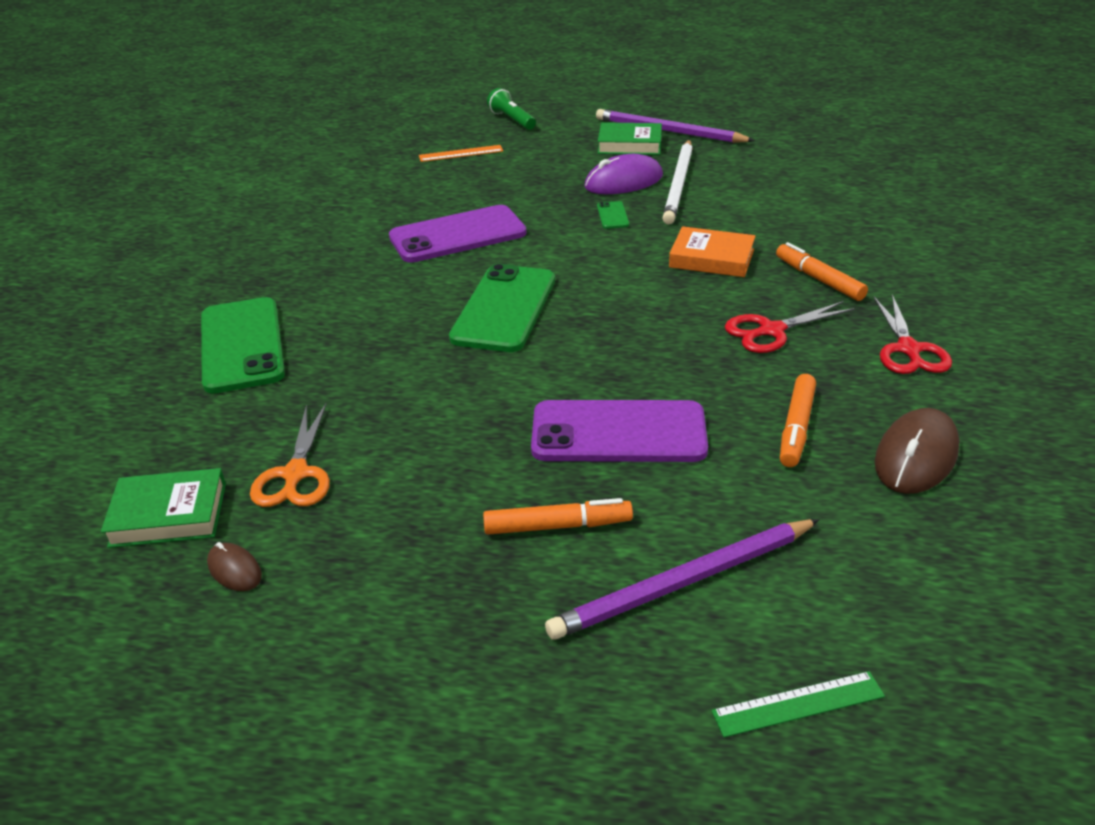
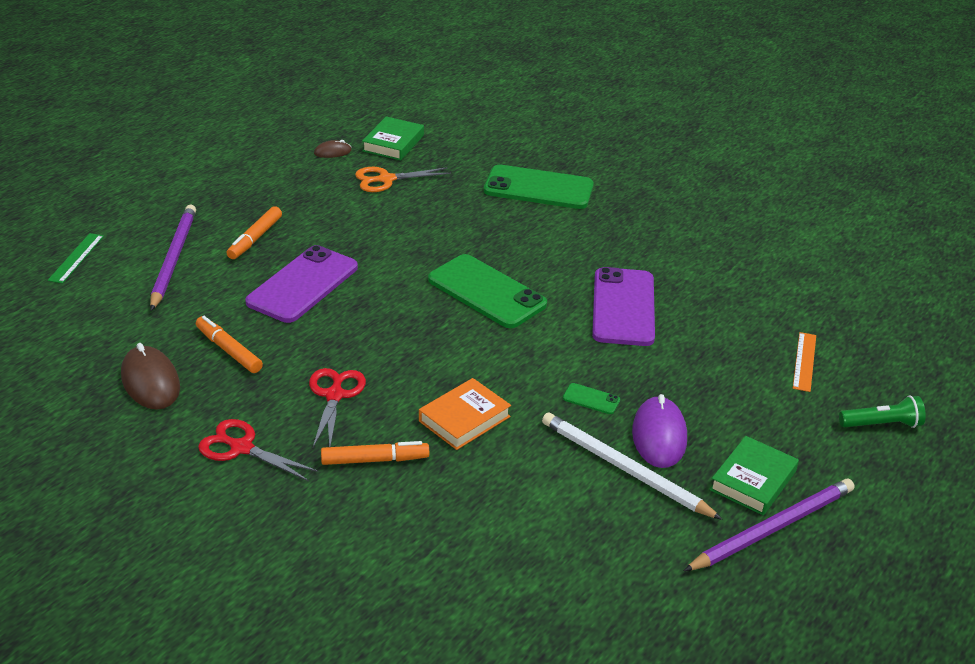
camera: 115 degrees right, 0 degrees up
(296, 474) = (386, 179): orange scissors -> orange scissors turned 45 degrees counterclockwise

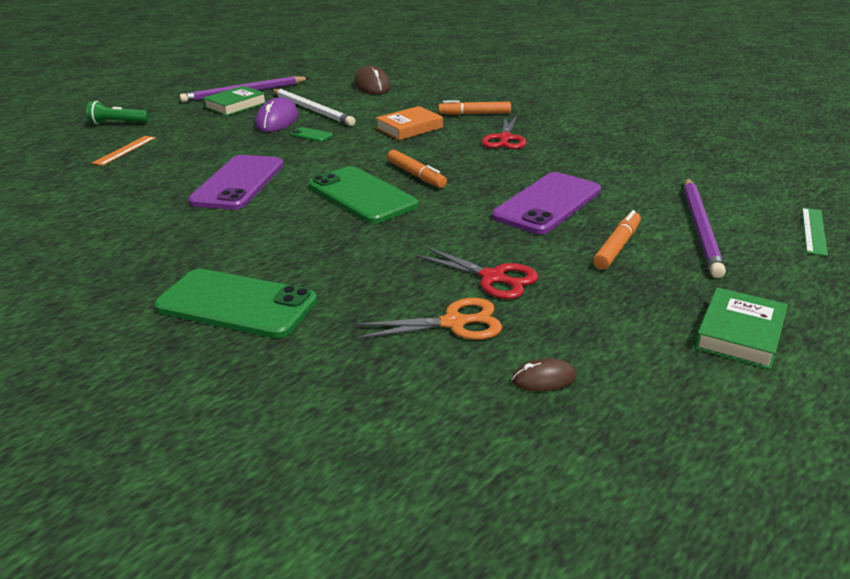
camera: 170 degrees left, 5 degrees down
(150, 381) = (653, 146): brown mouse -> brown mouse (372, 86)
(229, 350) = (599, 161): orange marker -> orange marker (416, 175)
(241, 448) = (566, 119): red scissors -> red scissors (493, 277)
(393, 143) = (437, 396): green book -> green book (739, 334)

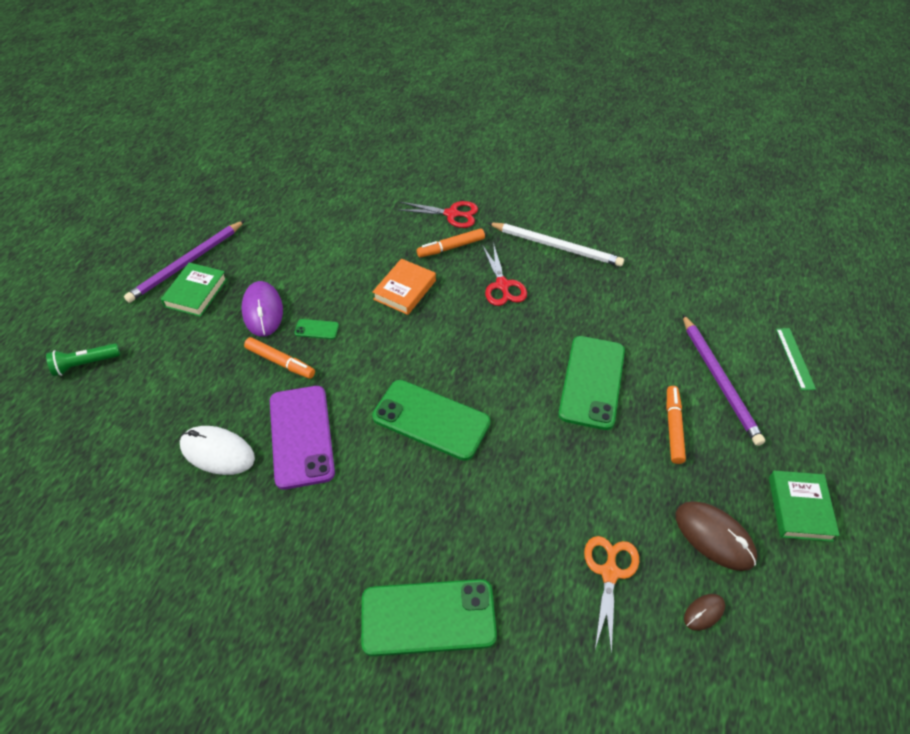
camera: 25 degrees left, 20 degrees up
(125, 150) = (136, 415): orange ruler -> none
(163, 178) = (217, 452): none -> white mouse
(312, 110) = (286, 280): white pencil -> white pencil (556, 246)
(372, 86) = (318, 216): brown mouse -> brown mouse (714, 537)
(416, 175) = (459, 371): orange marker -> orange marker (280, 362)
(454, 323) = (609, 573): orange scissors -> orange scissors turned 45 degrees counterclockwise
(493, 277) = (605, 503): red scissors -> red scissors (451, 214)
(547, 204) = (592, 382): purple phone -> green phone

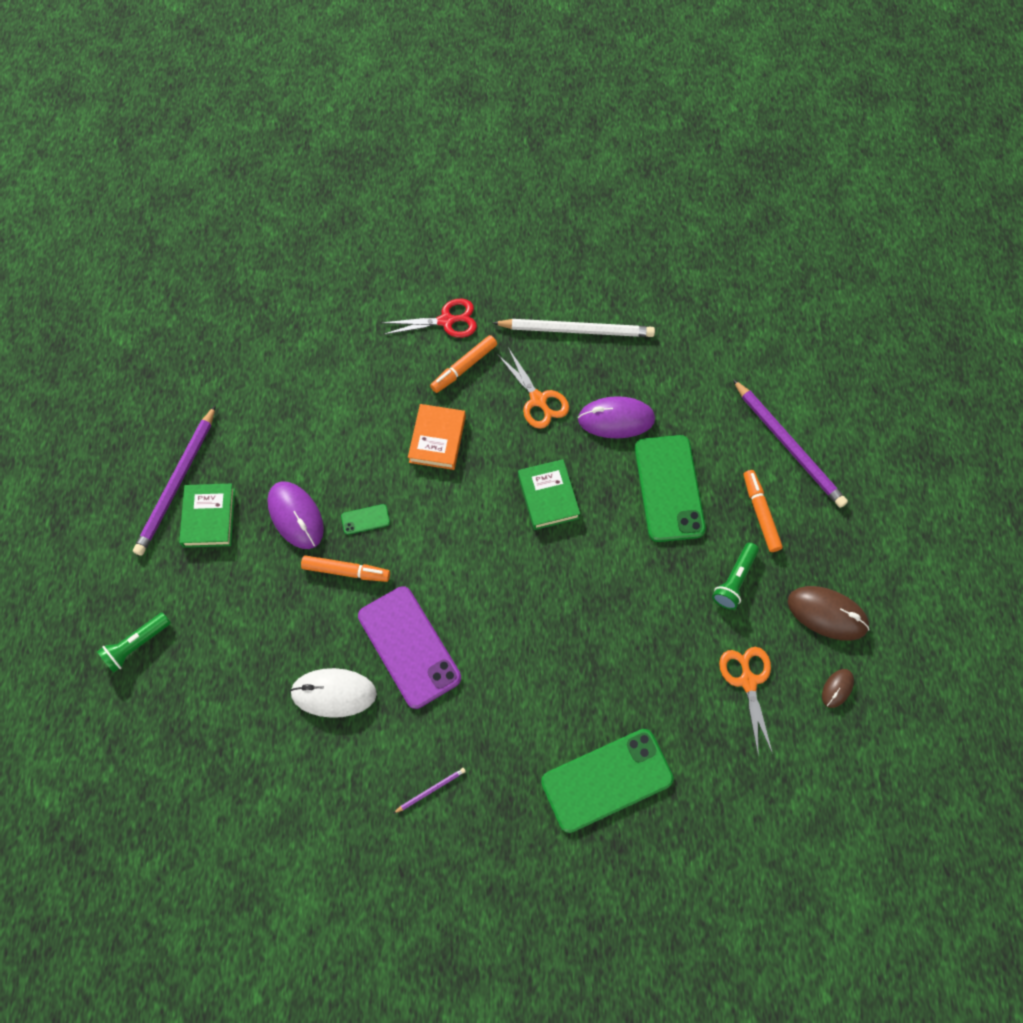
camera: 20 degrees left, 15 degrees up
(257, 565) = (431, 790): none -> purple pencil
(431, 420) = (529, 584): green phone -> none
(502, 285) = (538, 400): red scissors -> orange scissors
(564, 317) = (616, 419): none -> purple mouse
(628, 476) = (734, 580): none -> green flashlight
(795, 358) = (852, 396): green ruler -> none
(799, 508) = (892, 559): green book -> green book (548, 497)

